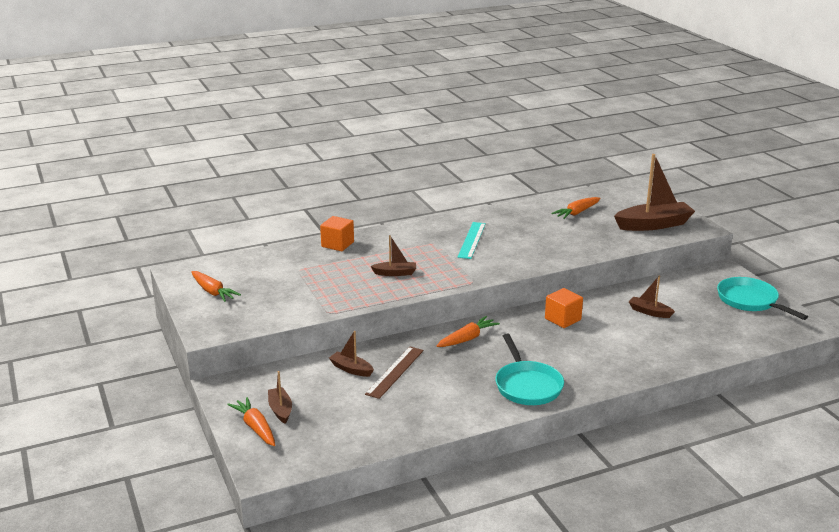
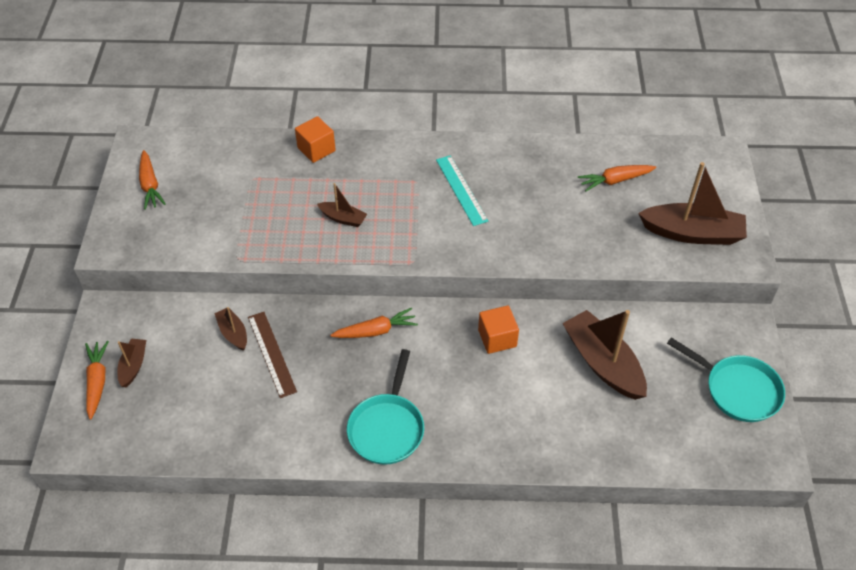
camera: 25 degrees right, 25 degrees up
(395, 372) = (271, 353): brown ruler -> brown ruler turned 75 degrees counterclockwise
(472, 240) = (461, 190): turquoise ruler -> turquoise ruler turned 60 degrees counterclockwise
(649, 312) = (603, 363): brown boat -> brown boat, size x1.98
(750, 301) = (737, 389): turquoise pan -> turquoise pan turned 135 degrees clockwise

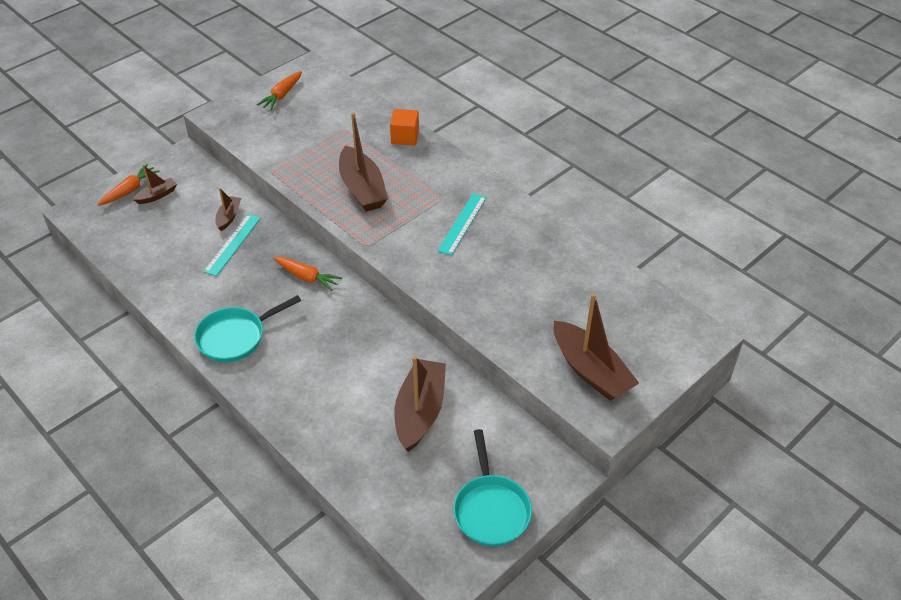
camera: 45 degrees right, 5 degrees down
(271, 353) = (232, 244): brown ruler -> turquoise ruler
(343, 218) = (362, 188): brown boat -> brown boat, size x1.98
(497, 338) = (373, 340): orange cube -> none
(615, 180) = (583, 294): orange carrot -> none

